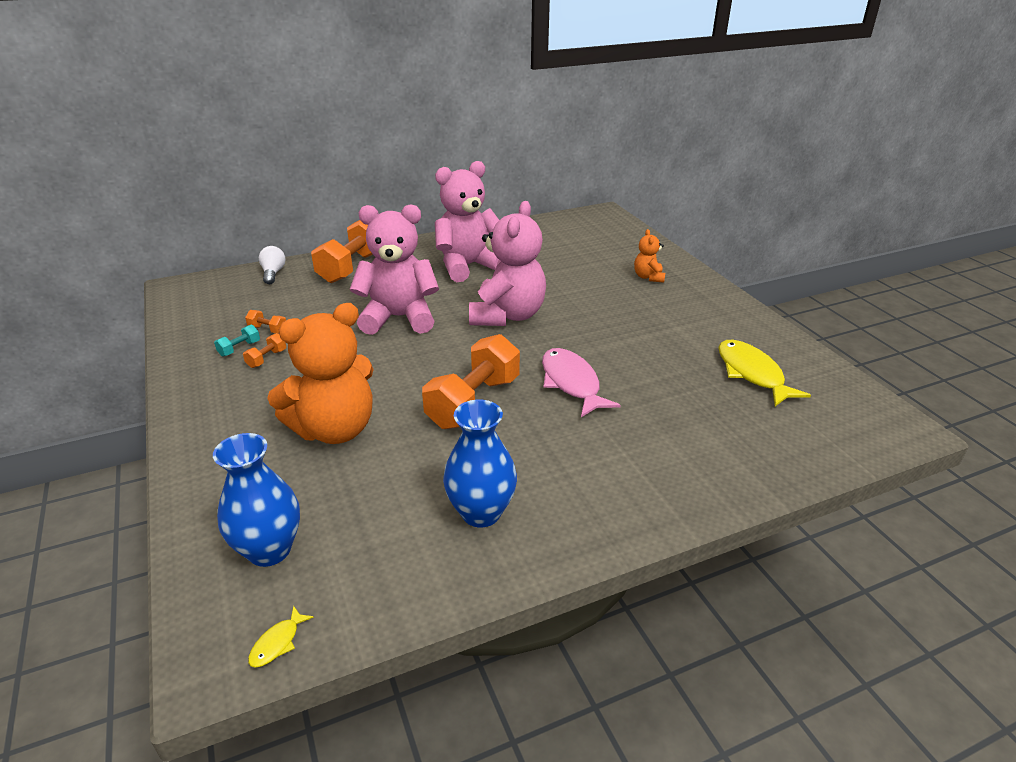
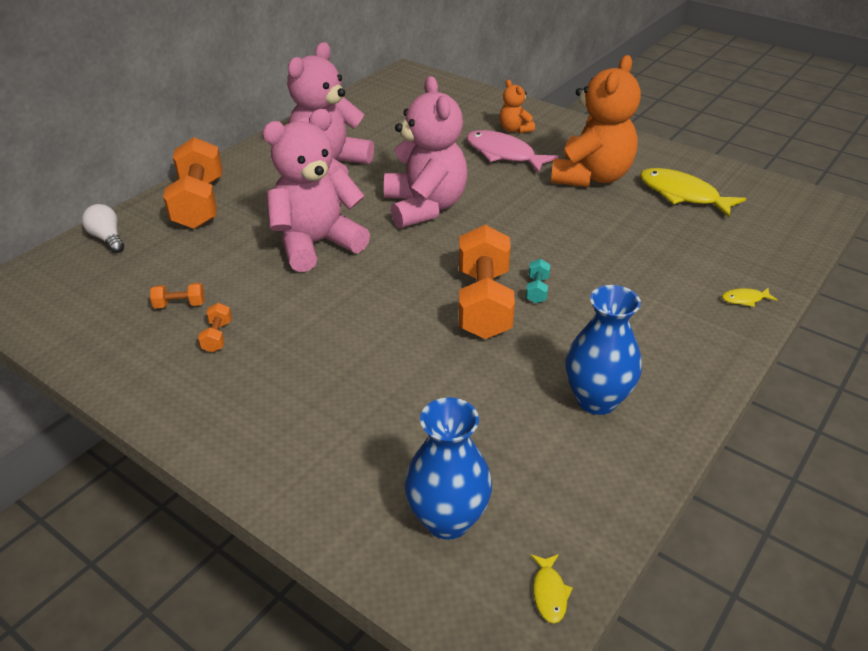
camera: 30 degrees left, 5 degrees up
(239, 348) = (170, 337): turquoise dumbbell -> turquoise dumbbell (537, 290)
(335, 429) = (379, 380): orange teddy bear -> orange teddy bear (591, 177)
(571, 383) = (550, 253): pink fish -> pink fish (503, 154)
(715, 484) = (745, 299): none -> yellow fish

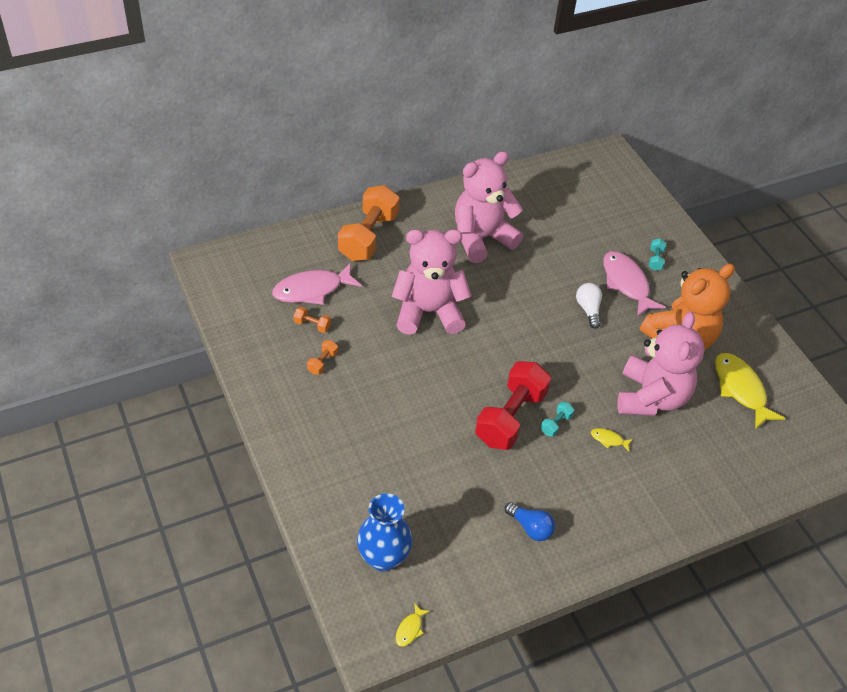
camera: 25 degrees right, 10 degrees up
(107, 238) = (293, 244): white light bulb -> white light bulb (588, 309)
(158, 272) = (312, 290): none -> pink fish
(425, 207) = (527, 311): pink teddy bear -> pink teddy bear (651, 397)
(484, 303) = (510, 417): orange dumbbell -> red dumbbell
(514, 129) = (655, 260): orange teddy bear -> turquoise dumbbell
(596, 400) = (530, 527): blue vase -> blue light bulb
(745, 299) = (702, 504): yellow fish -> yellow fish (608, 439)

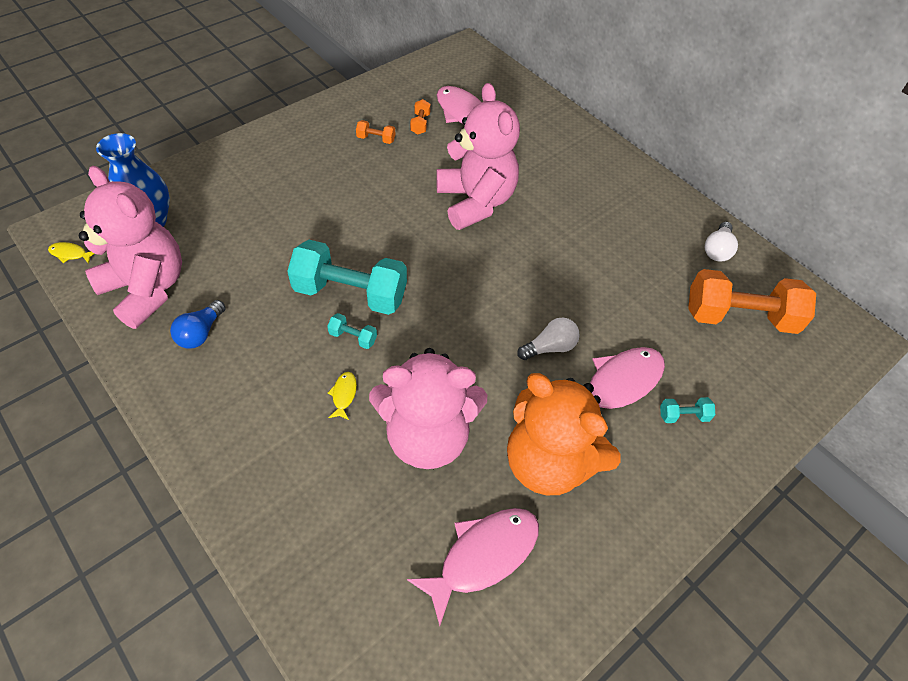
camera: 75 degrees right, 5 degrees up
(368, 237) = (558, 140): orange dumbbell -> orange dumbbell (739, 317)
(481, 238) = (611, 228): pink teddy bear -> pink teddy bear (147, 289)
(510, 417) = (350, 293): red dumbbell -> turquoise dumbbell
(519, 189) = (717, 250): none -> white light bulb
(740, 389) = (483, 556): yellow fish -> pink fish

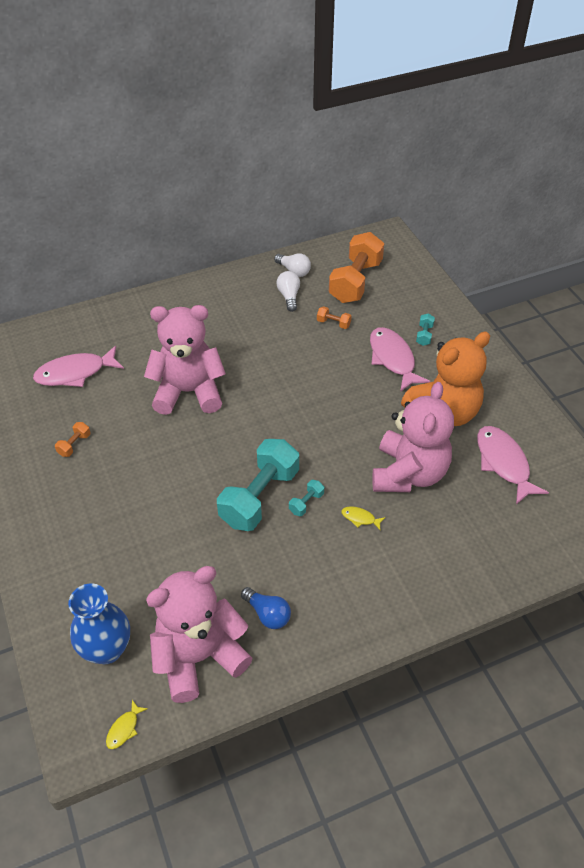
camera: 70 degrees left, 5 degrees down
(420, 124) = (70, 407): orange dumbbell -> orange dumbbell (333, 323)
(550, 347) = (351, 386): white light bulb -> white light bulb (289, 296)

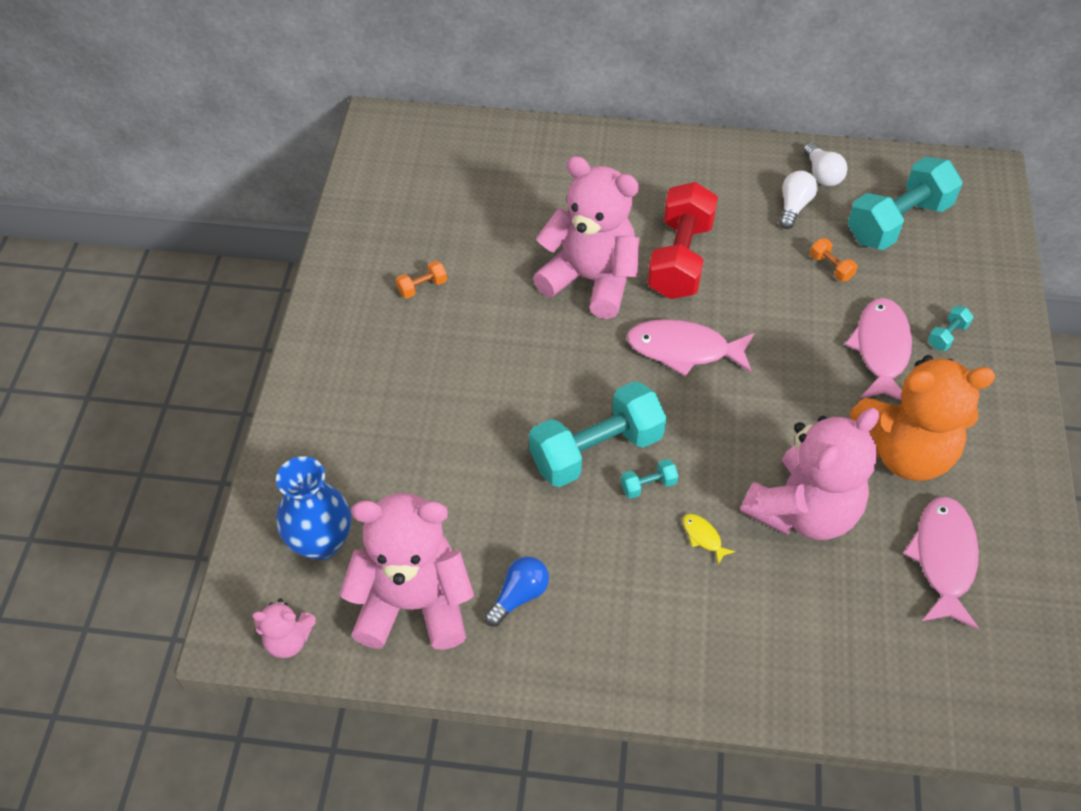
camera: 30 degrees right, 5 degrees up
(75, 373) = (473, 199): pink fish -> pink fish (684, 350)
(124, 729) = (288, 640): yellow fish -> pink teddy bear
(238, 355) = (680, 259): none -> red dumbbell
(267, 614) = (519, 596): blue light bulb -> blue light bulb turned 120 degrees counterclockwise
(355, 281) = (897, 222): orange dumbbell -> turquoise dumbbell

